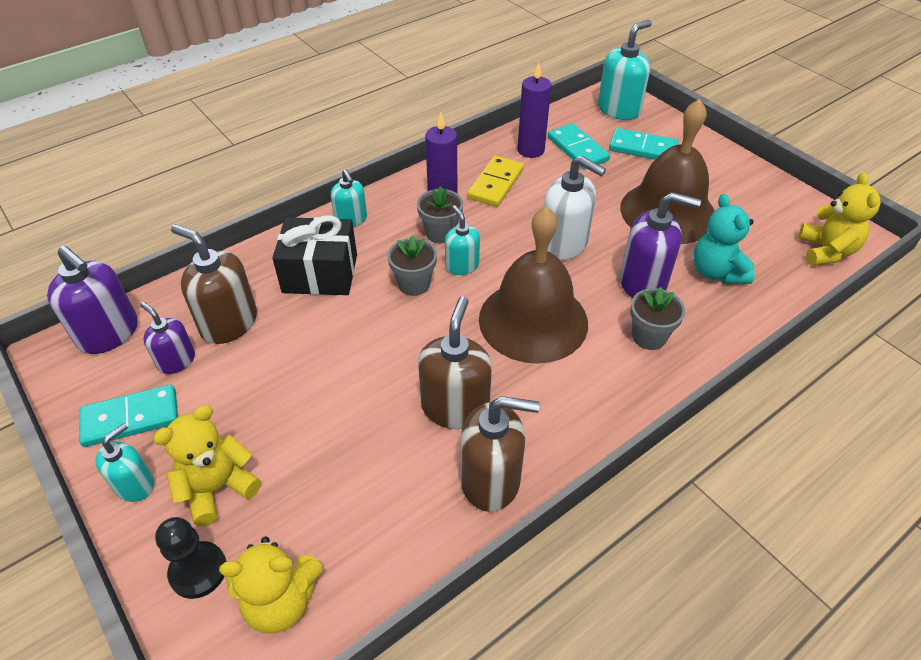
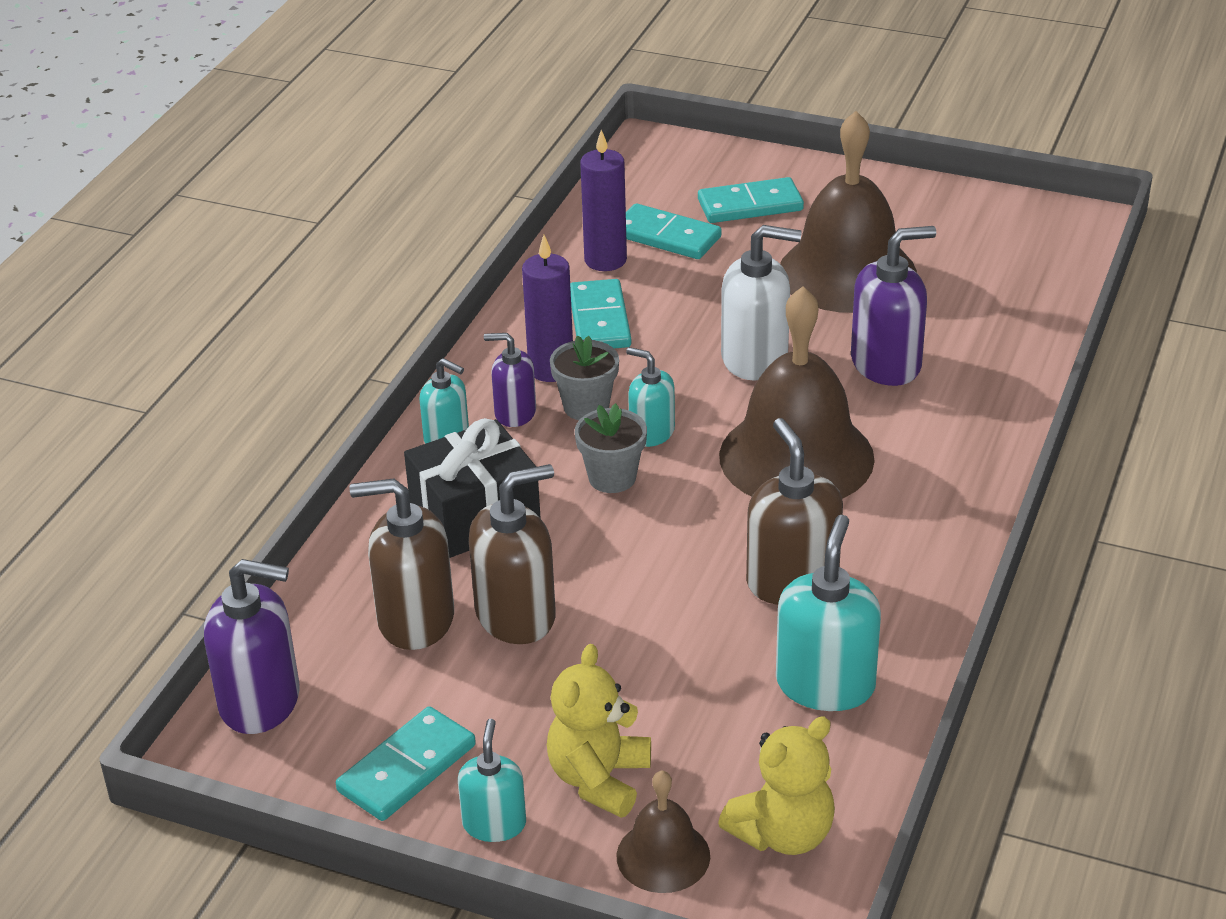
camera: 30 degrees left, 10 degrees down
(176, 361) = (393, 688): purple soap dispenser -> purple soap dispenser (515, 413)
(198, 571) = (663, 856): black pawn -> brown bell
(491, 480) = (897, 629): brown soap dispenser -> brown soap dispenser (516, 615)
(495, 184) = (599, 320): yellow domino -> turquoise domino
(619, 109) = (674, 165): turquoise soap dispenser -> turquoise soap dispenser (825, 684)
(649, 337) = (941, 419): grey flower pot -> none
(716, 272) = (959, 320): turquoise teddy bear -> none
(826, 251) = (1060, 250): yellow teddy bear -> none

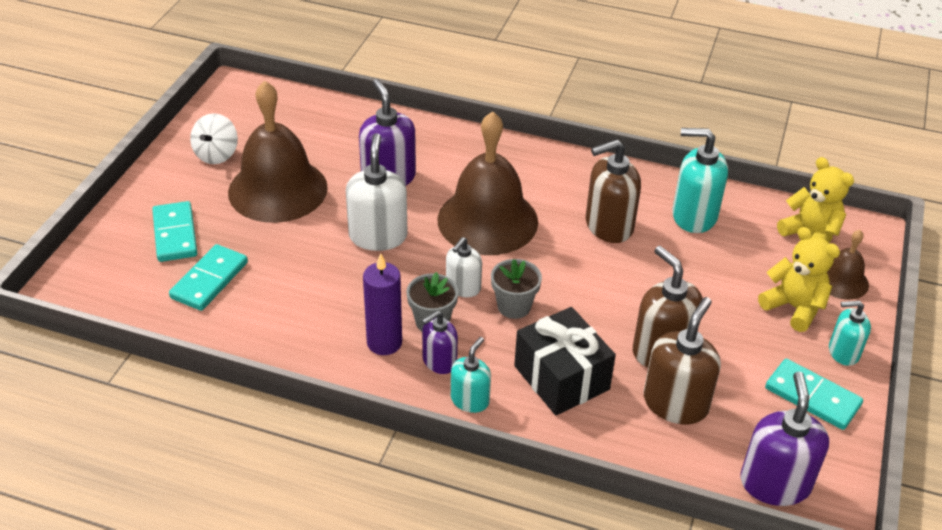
camera: 95 degrees left, 5 degrees up
(415, 620) = (675, 403): brown soap dispenser -> brown soap dispenser turned 150 degrees counterclockwise
(515, 413) = (439, 361): purple soap dispenser -> purple soap dispenser turned 45 degrees clockwise
(599, 320) = (321, 317): turquoise domino -> none
(599, 779) = (794, 307): yellow teddy bear -> yellow teddy bear turned 150 degrees counterclockwise
(605, 260) = (237, 315): purple candle -> none
(651, 433) = (463, 287): turquoise soap dispenser -> white soap dispenser
(917, 220) = (216, 154): none -> white spinning top

